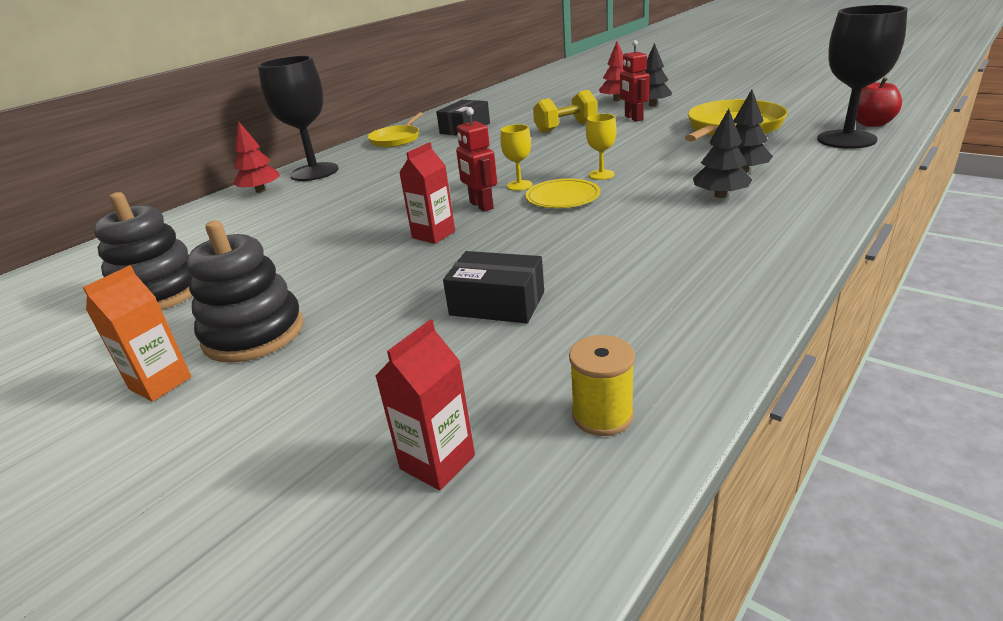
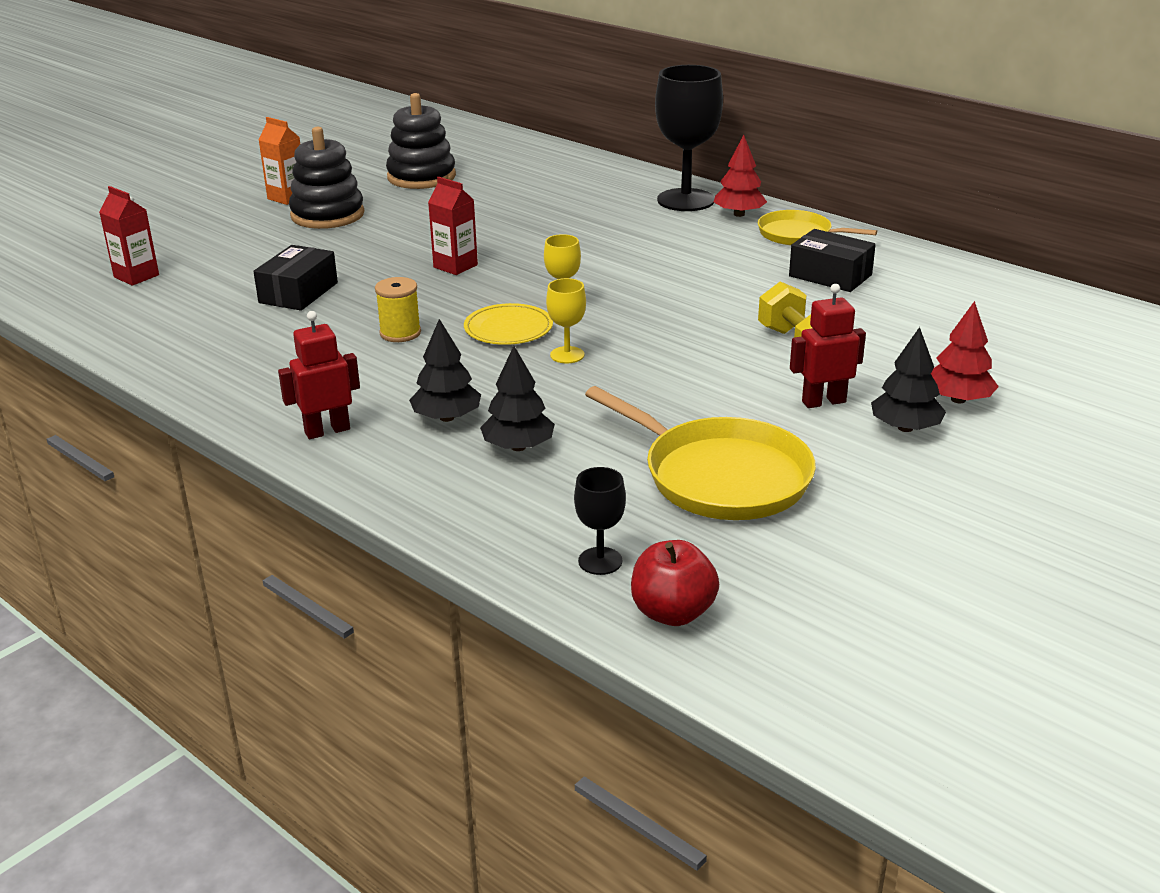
camera: 90 degrees right, 0 degrees up
(260, 191) = (638, 182): red tree -> red tree (739, 214)
(481, 206) = (514, 286): red robot -> red robot (327, 431)
(602, 415) = (131, 321): yellow spool -> yellow spool (400, 333)
(846, 139) = (600, 561): black goblet -> black goblet, size x0.47

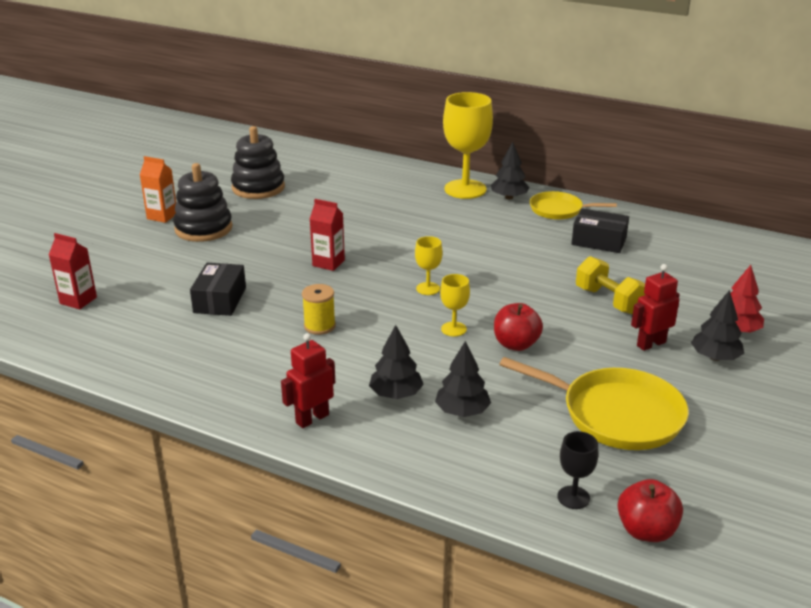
camera: 15 degrees left, 0 degrees up
(508, 328) = (398, 312): yellow plate -> none
(637, 381) = (516, 344): none -> red apple
(685, 200) = (465, 189): black goblet -> yellow goblet
(739, 214) = (509, 197): red tree -> black tree

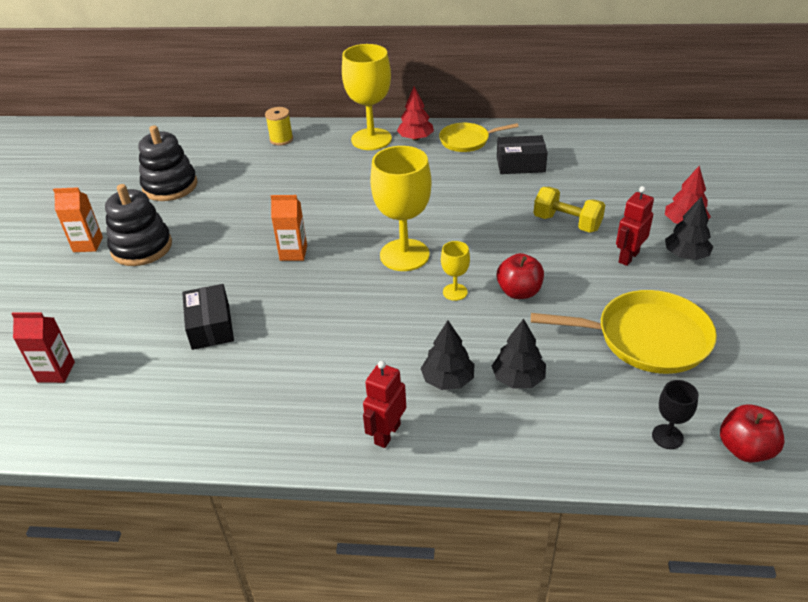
camera: 20 degrees left, 10 degrees up
(319, 326) = (329, 326): yellow spool -> yellow spool (281, 139)
(328, 263) = (293, 253): red carton -> orange carton
(428, 288) = (404, 255): yellow goblet -> yellow goblet, size x2.12
(509, 197) = (415, 138): black tree -> red tree

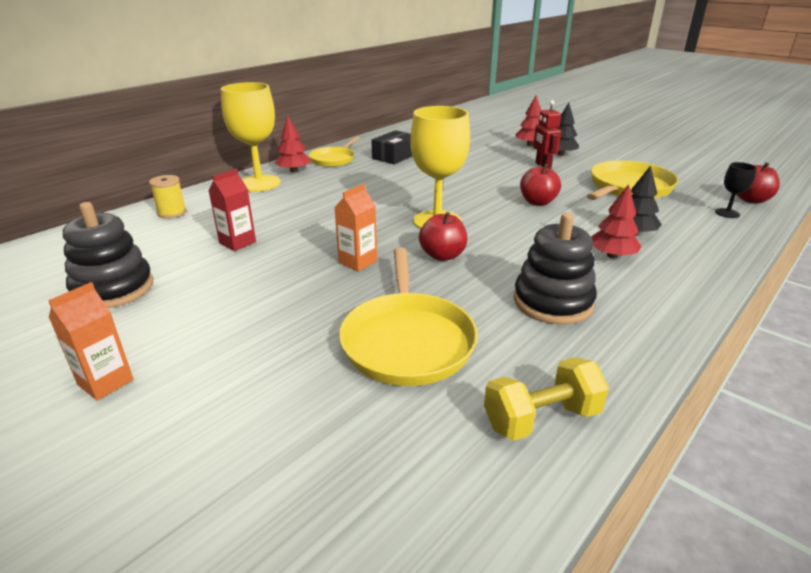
camera: 55 degrees left, 10 degrees down
(56, 372) = (341, 497): red carton -> red carton (237, 243)
(142, 247) = (192, 342): black stacking toy -> black stacking toy (552, 302)
(210, 326) = (407, 340): black box -> yellow pan
(345, 286) = (442, 255): none -> red apple
(387, 434) = (658, 300): red robot -> none
(448, 379) = (612, 255): black tree -> red tree
(455, 292) = (510, 220): yellow goblet -> none
(567, 223) = (483, 167): yellow dumbbell -> yellow dumbbell (541, 418)

